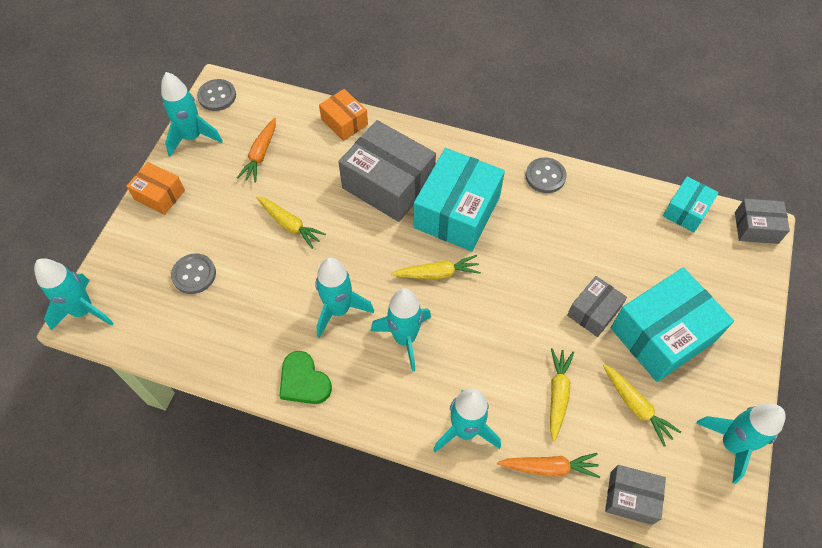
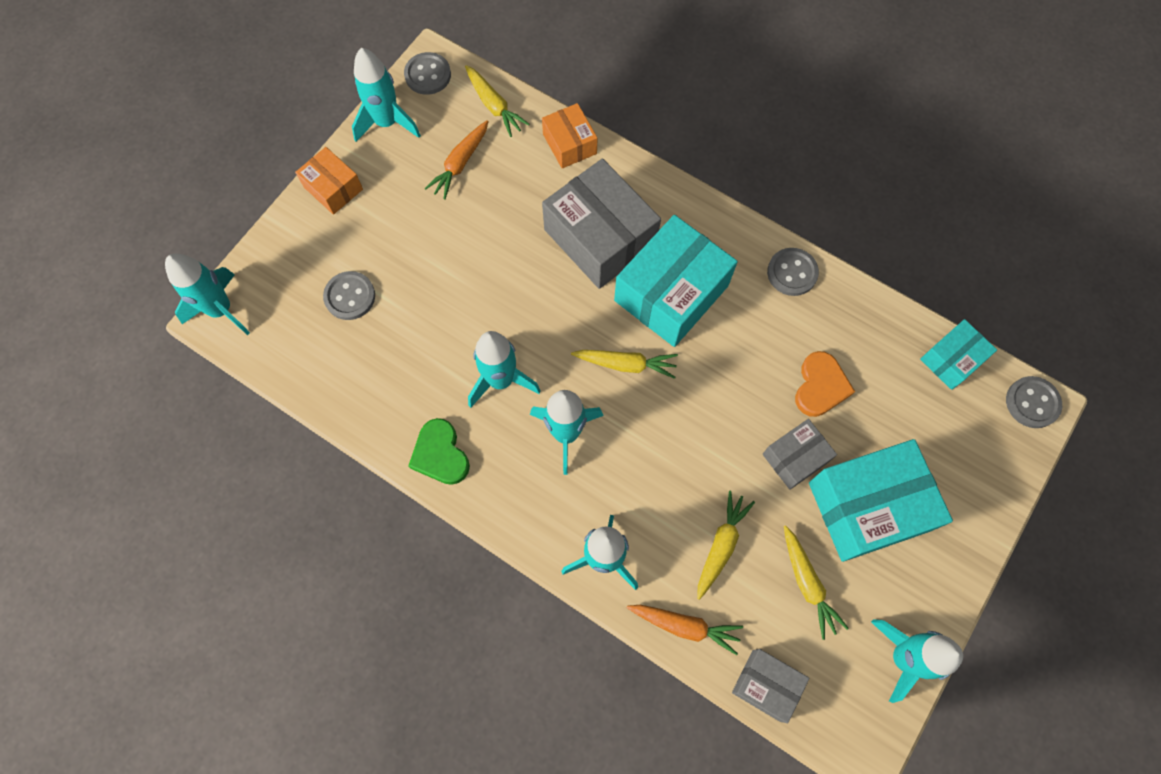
camera: 15 degrees right, 10 degrees up
(290, 225) = (472, 261): yellow carrot -> yellow carrot (494, 105)
(595, 253) = (820, 386): none -> orange heart
(756, 227) = (1032, 403): grey box -> grey button

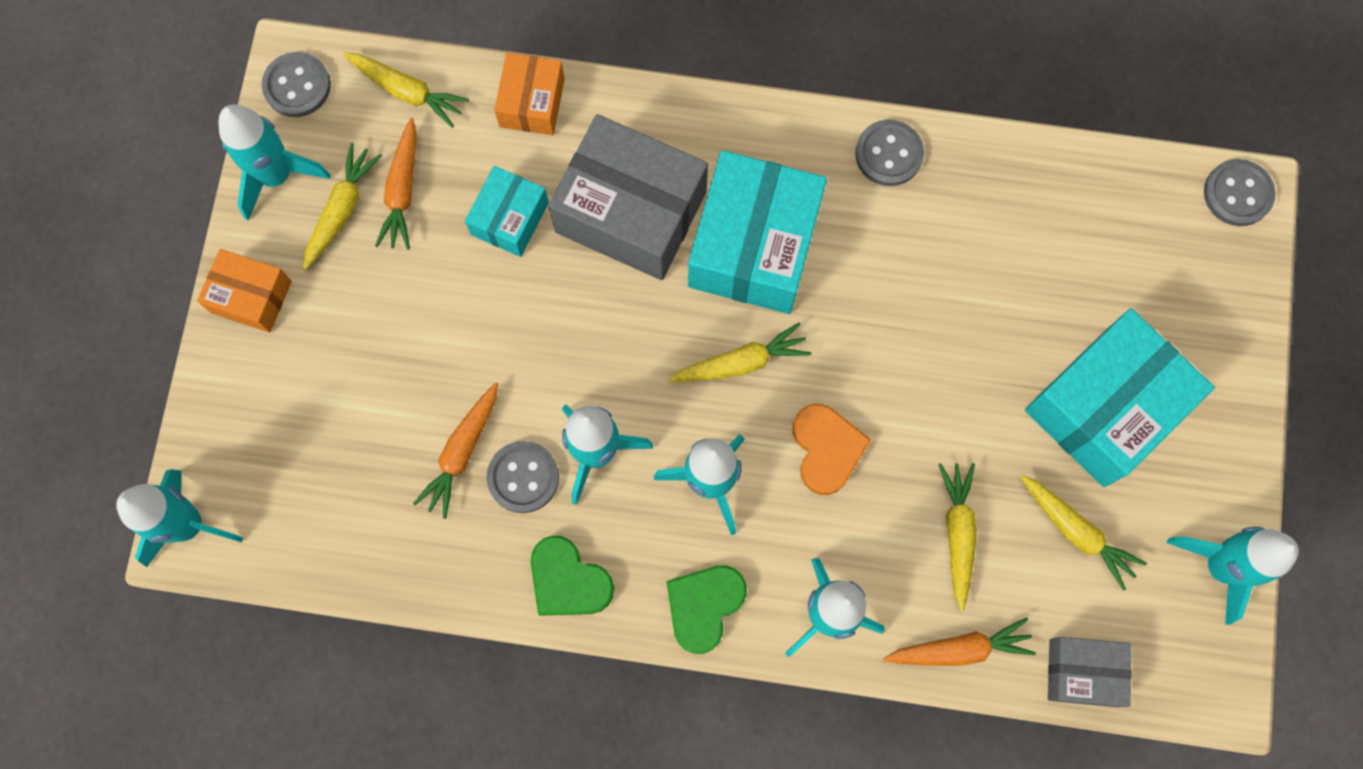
camera: 25 degrees left, 5 degrees up
(350, 296) = (349, 431): grey button -> grey button (523, 477)
(414, 341) = (462, 452): none -> orange carrot
(416, 159) = (341, 210): none -> yellow carrot
(522, 513) = (704, 606): none -> green heart
(569, 144) = (532, 102): orange box -> orange box turned 60 degrees clockwise
(795, 458) = (996, 387): grey box -> none
(820, 386) = (986, 284): orange heart -> orange heart (826, 449)
(951, 360) = (1124, 181): turquoise box -> turquoise box (510, 218)

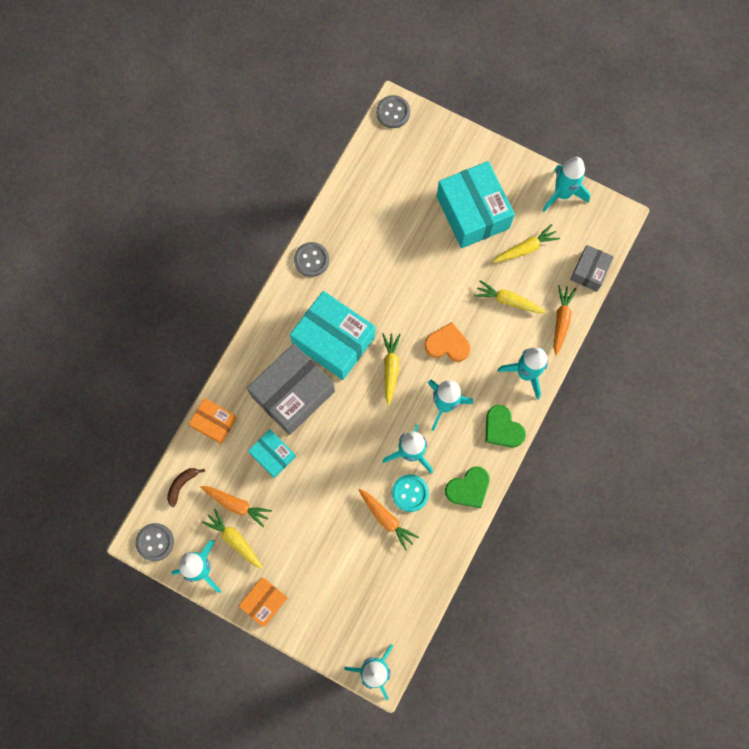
camera: 70 degrees left, 0 degrees up
(407, 91) = (182, 485): yellow carrot -> brown banana
(523, 477) = (410, 493): grey button -> turquoise button

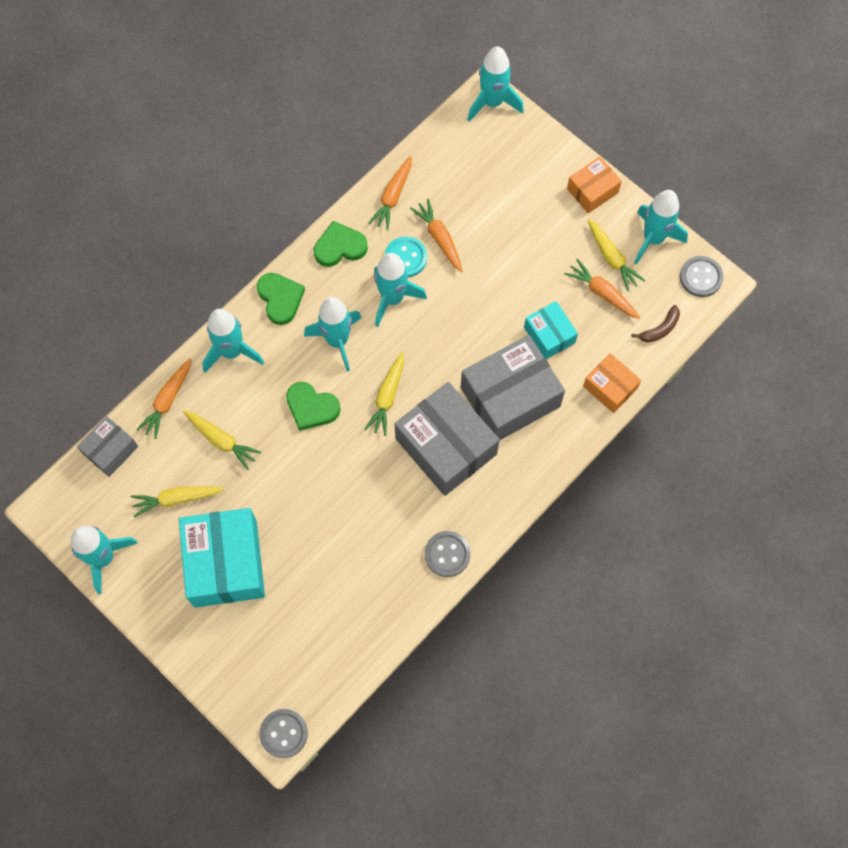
camera: 165 degrees left, 5 degrees down
(334, 341) = (446, 446): turquoise box -> grey box
(437, 548) = (393, 197): none -> orange carrot
(447, 344) = (311, 407): orange heart -> green heart

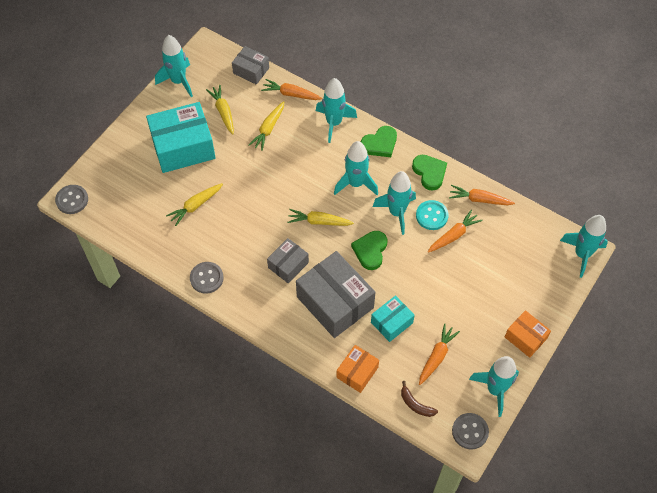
camera: 80 degrees right, 10 degrees down
(311, 407) = (302, 176): green heart -> green heart (370, 251)
(446, 446) = (288, 265): grey box -> grey box, size x0.54
(611, 258) = (469, 360): yellow carrot -> yellow carrot (195, 206)

